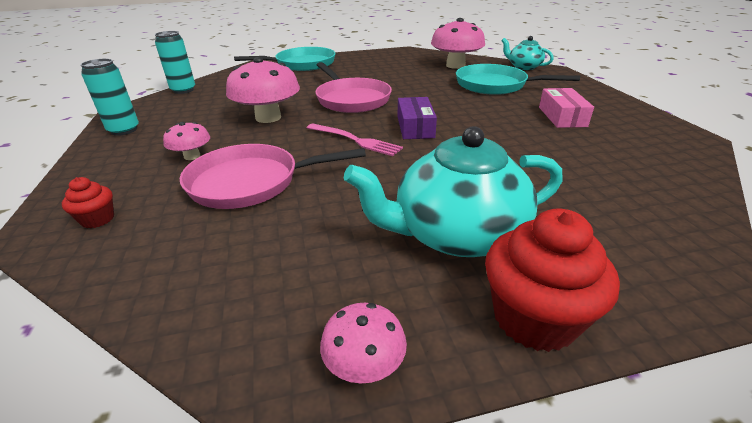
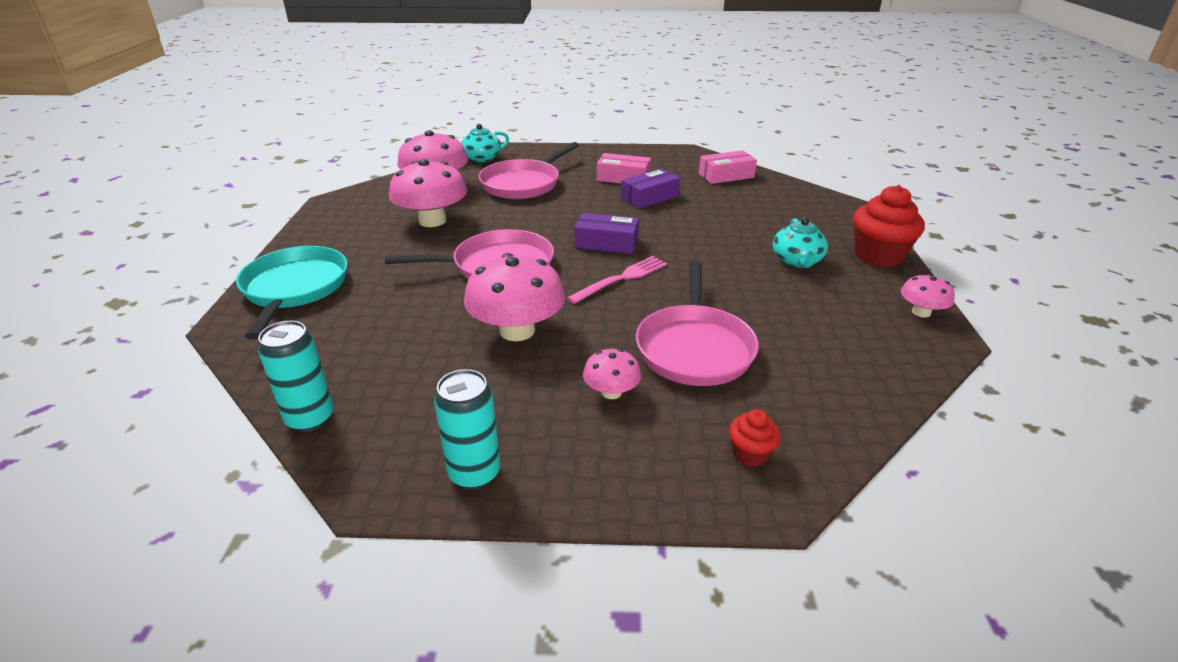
camera: 75 degrees left, 0 degrees up
(404, 73) = (432, 221): none -> pink mushroom
(456, 234) = (797, 261): turquoise teapot -> turquoise teapot, size x0.55
(495, 85) = (523, 184): turquoise pan -> pink pan
(531, 133) = (649, 197): none -> purple box
(659, 168) = (726, 175): none -> pink box

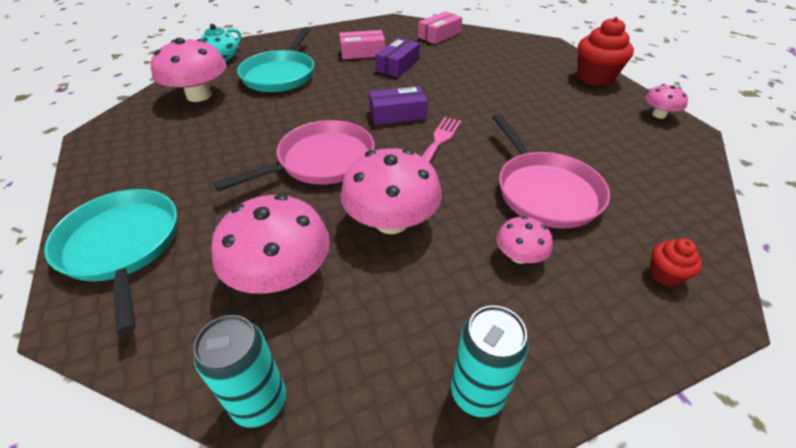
camera: 25 degrees left, 10 degrees up
(432, 221) = (221, 130): pink mushroom -> pink mushroom (281, 275)
(523, 184) = (280, 75): pink pan -> turquoise pan
(797, 261) = (548, 94): turquoise teapot -> none

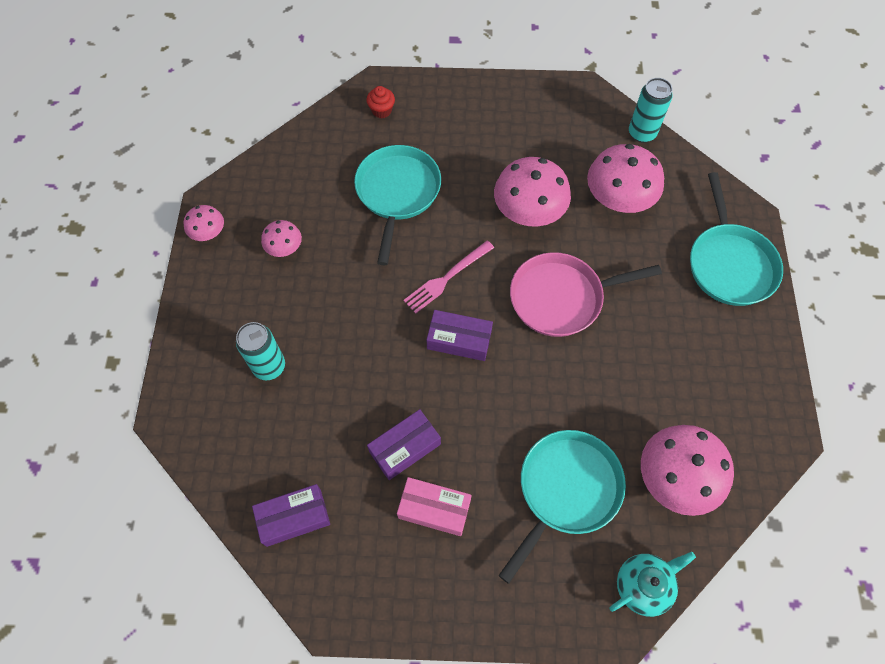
camera: 155 degrees left, 20 degrees up
(439, 35) = (294, 517): pink box -> purple box
(477, 393) = (533, 99): turquoise can -> turquoise can (269, 366)
(519, 256) = (458, 153): pink mushroom -> pink mushroom (284, 248)
(544, 191) = (397, 193): pink pan -> turquoise pan
(595, 77) = (197, 316): red cupcake -> none

